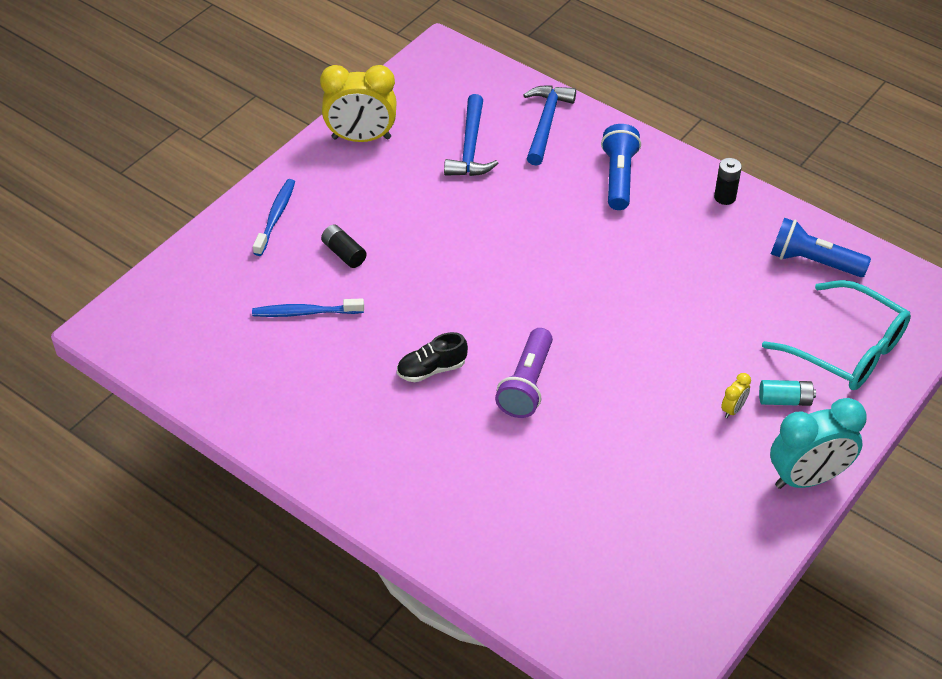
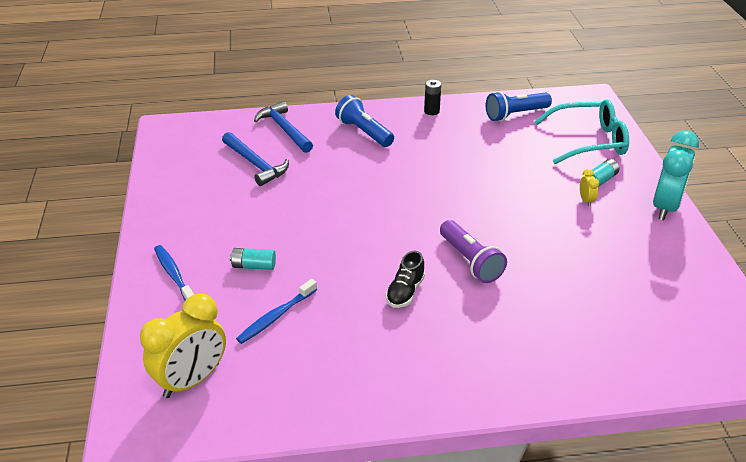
camera: 45 degrees left, 10 degrees down
(344, 253) = (254, 266): black battery -> turquoise battery
(361, 138) = (175, 198): yellow clock -> yellow clock (192, 380)

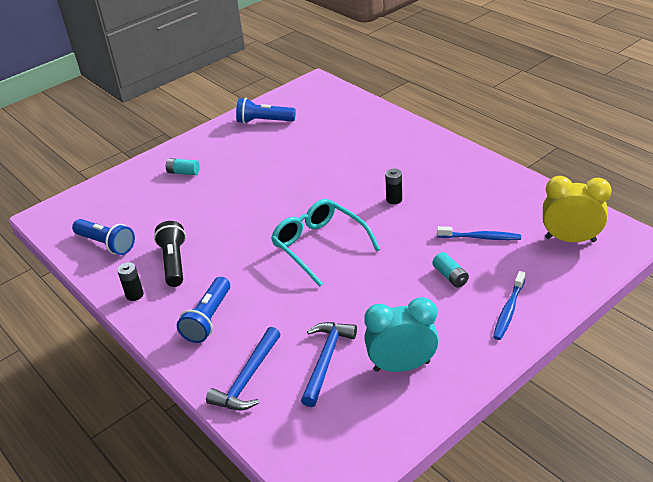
camera: 120 degrees left, 0 degrees up
(405, 292) = (394, 199): black shoe -> black battery
(452, 137) = (174, 262): none -> black flashlight
(470, 261) = (334, 188): purple flashlight -> none
(586, 200) = (216, 170): yellow clock -> none
(589, 141) = (127, 194): turquoise glasses -> turquoise glasses (319, 246)
(665, 207) = (196, 140): turquoise clock -> turquoise clock (401, 366)
(675, 270) = (264, 121): none -> blue flashlight

